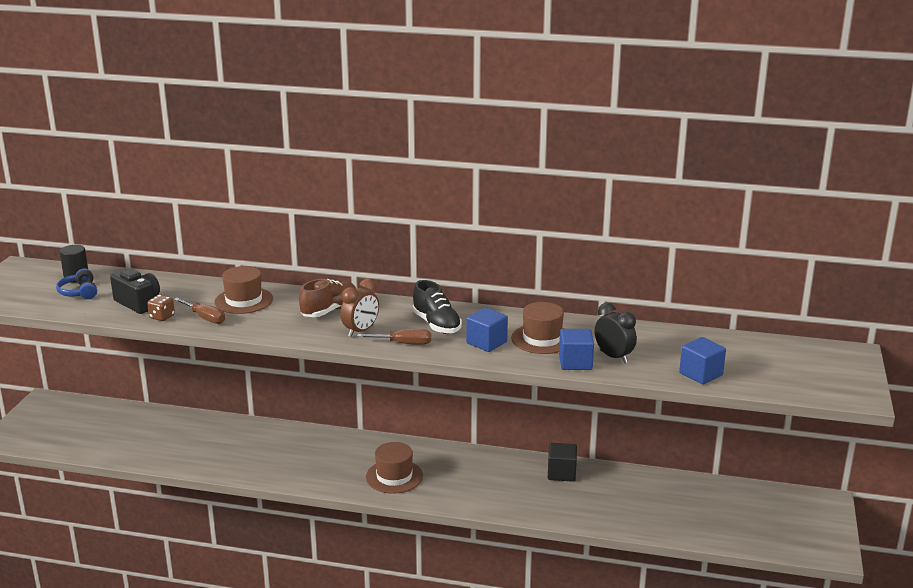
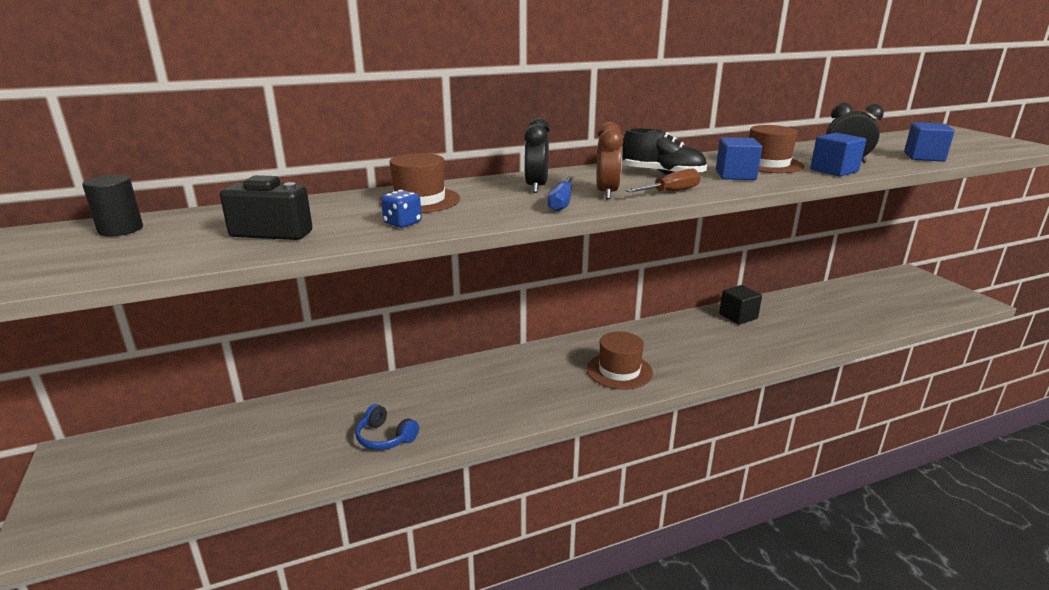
camera: 35 degrees left, 0 degrees up
(79, 292) = (152, 242): blue headphones -> blue headphones (385, 437)
(162, 317) = (338, 235): brown dice -> none
(205, 318) = (402, 223): brown screwdriver -> blue dice
(316, 330) = (561, 203): none -> blue screwdriver
(329, 310) = (536, 187): brown shoe -> black clock

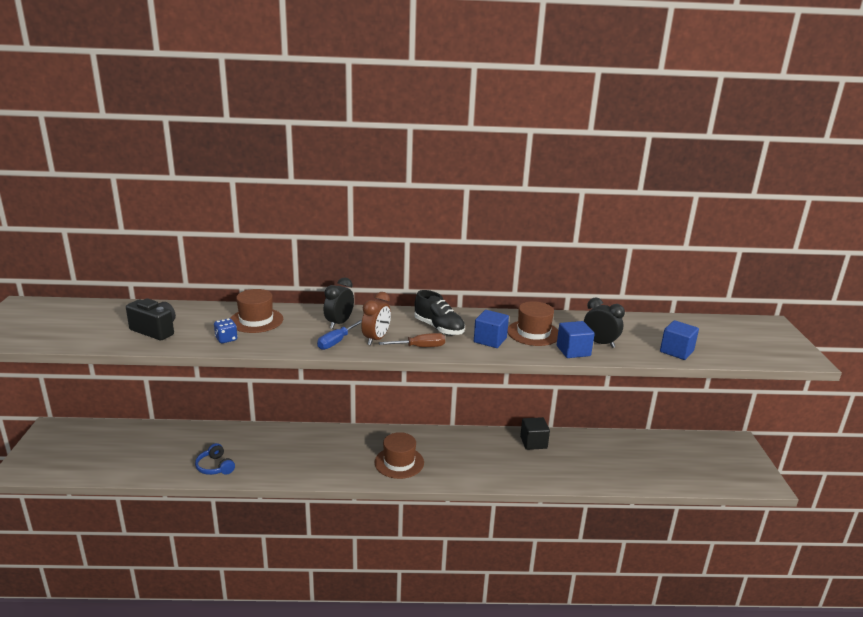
camera: 20 degrees right, 0 degrees up
(120, 230) = (84, 311): black cylinder -> none

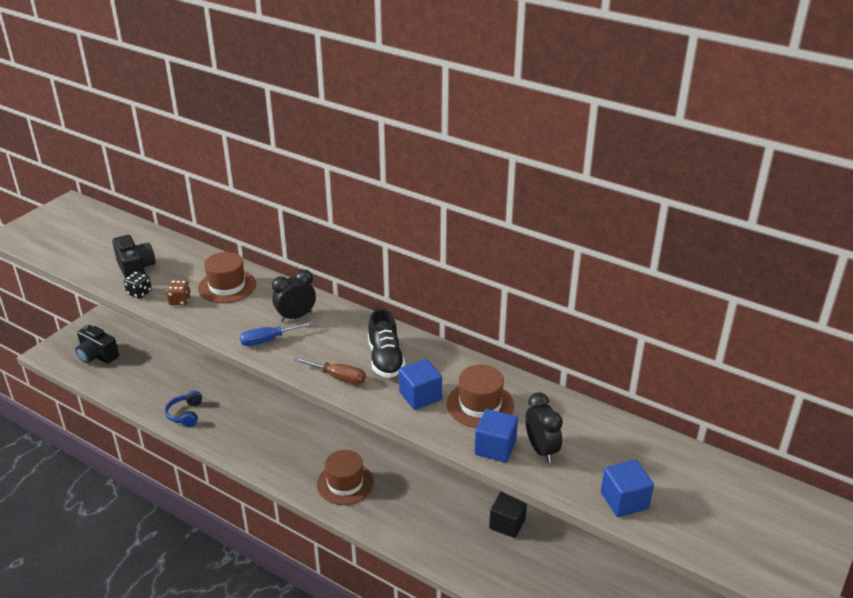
camera: 35 degrees right, 10 degrees up
(78, 455) = (97, 356): none -> black camera
(180, 344) = (139, 293): none -> black dice
(226, 339) = (180, 301): blue dice -> brown dice
(376, 339) = (308, 350): brown clock -> none

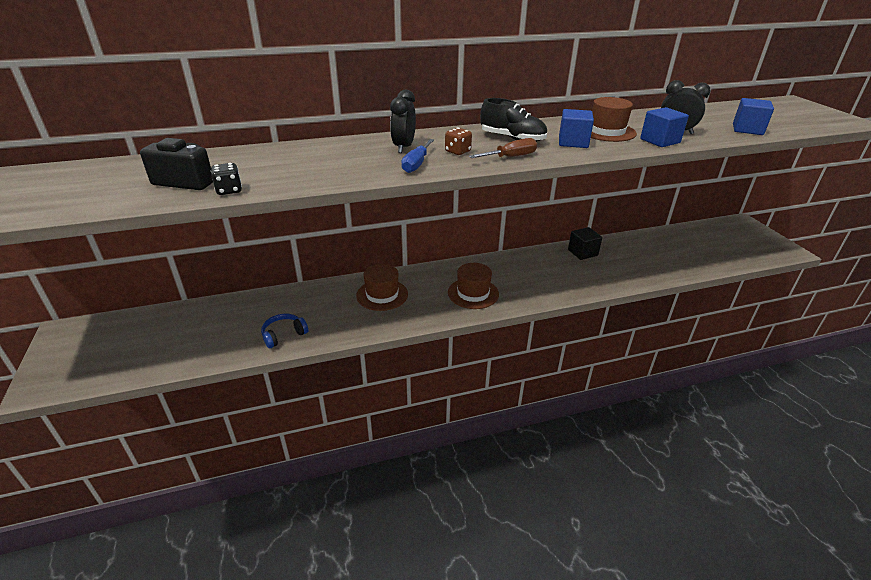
camera: 50 degrees left, 0 degrees up
(97, 356) = (111, 354): black camera -> none
(180, 301) = (284, 178): brown dice -> brown dice (457, 152)
(186, 414) = (284, 335): blue headphones -> blue headphones turned 105 degrees clockwise
(227, 286) = (306, 156): brown hat -> brown hat (382, 295)

